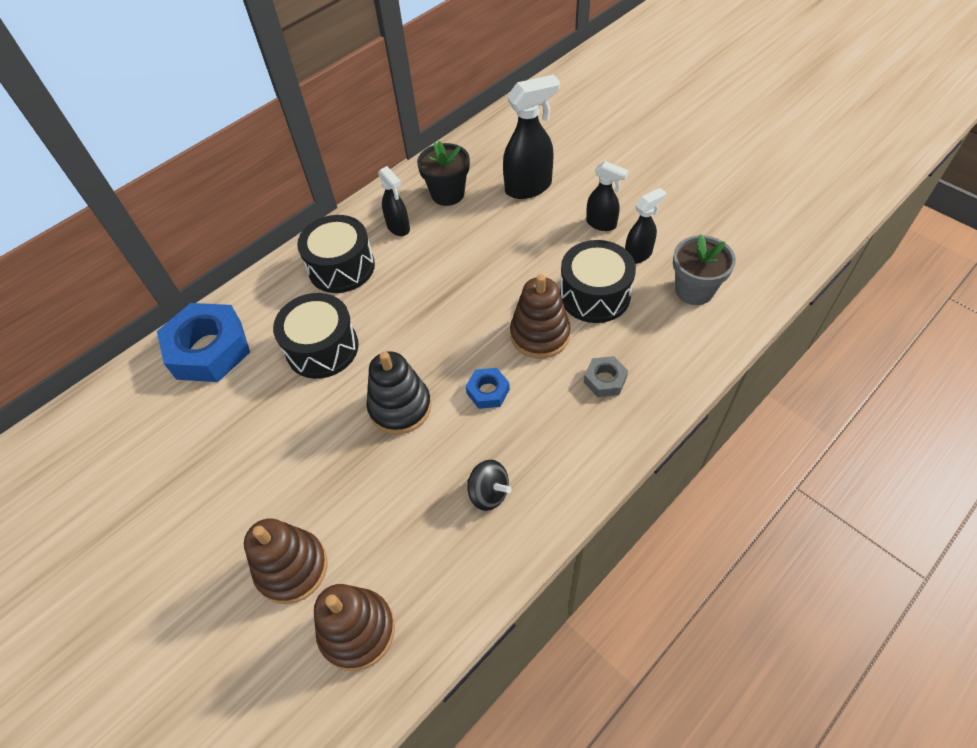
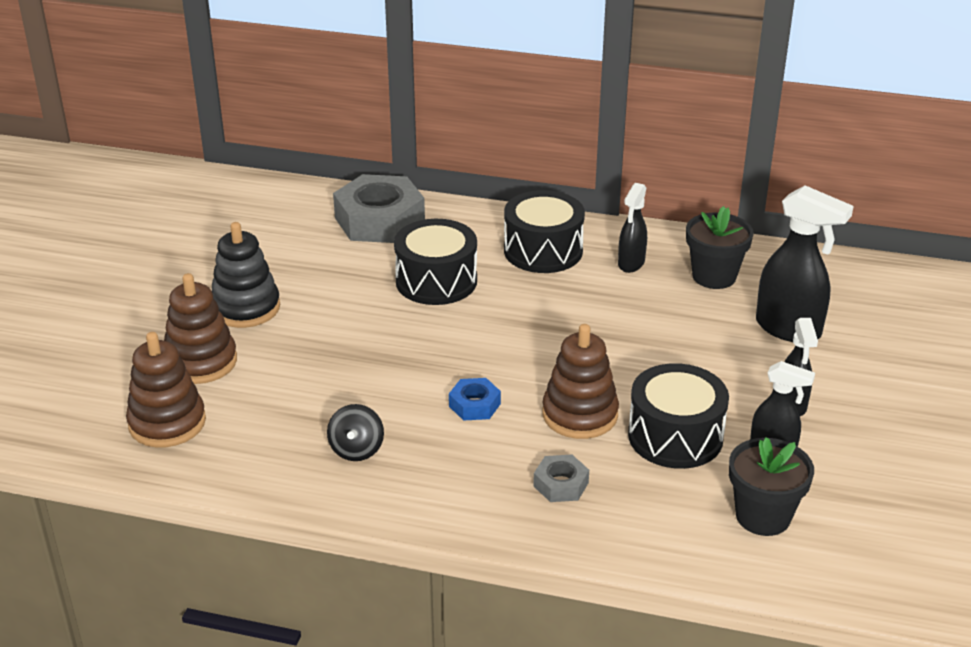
camera: 55 degrees right, 20 degrees down
(209, 349) = (380, 220): blue nut -> grey nut
(400, 407) = (409, 355): black stacking toy -> black stacking toy (246, 308)
(694, 290) = (763, 516): grey flower pot -> black flower pot

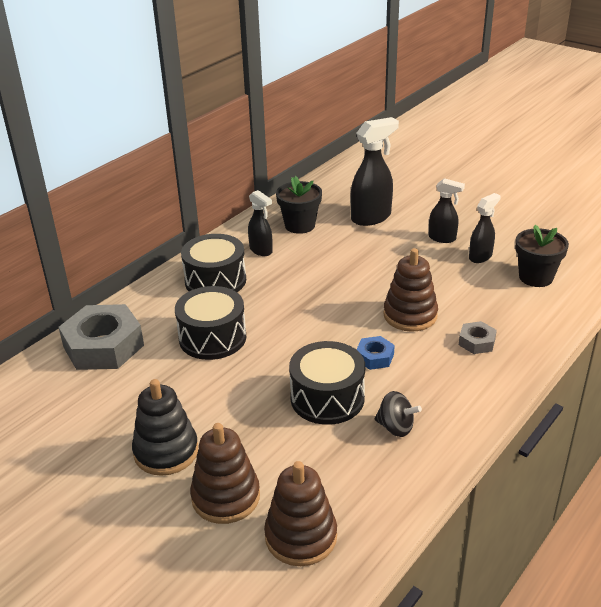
camera: 65 degrees left, 0 degrees up
(675, 436) = (450, 285): black drum -> black drum (327, 398)

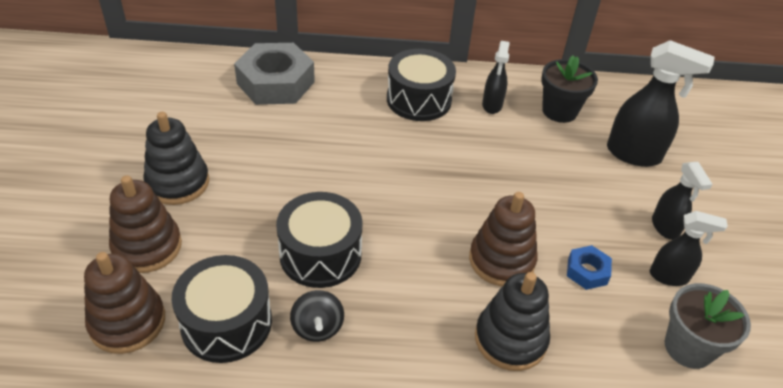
camera: 50 degrees right, 10 degrees up
(212, 338) = (340, 137): black drum -> black drum (226, 323)
(374, 357) = (409, 262): blue nut -> blue nut (587, 271)
(477, 342) = (510, 339): grey nut -> black stacking toy
(535, 277) = (688, 347): black flower pot -> grey flower pot

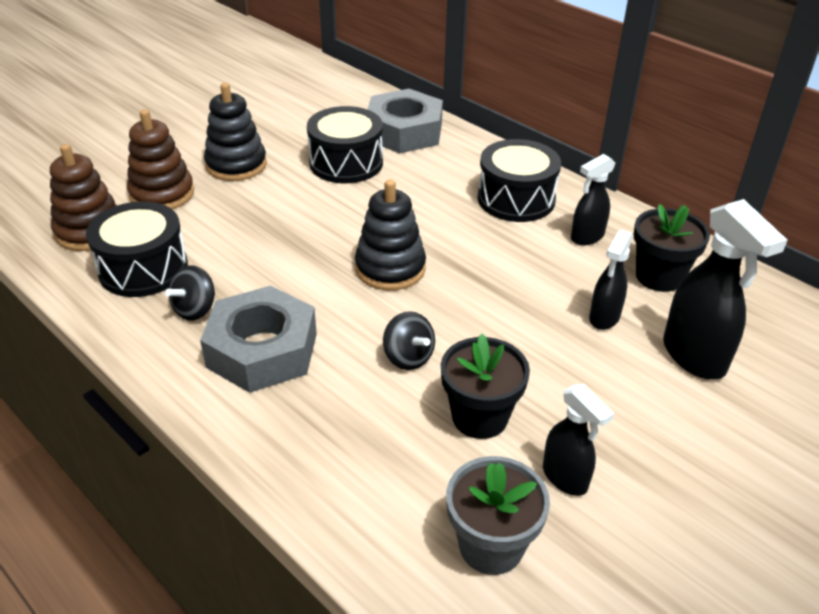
camera: 45 degrees right, 5 degrees down
(320, 254) = (267, 265): black drum -> black drum (346, 163)
(408, 323) = (262, 350): none -> grey nut
(501, 260) = (408, 357): brown stacking toy -> black spinning top
(510, 339) = (327, 417): black stacking toy -> black stacking toy (390, 268)
(587, 271) = (480, 417): blue nut -> black flower pot
(665, 228) = (629, 437): black spray bottle -> black spray bottle (604, 318)

